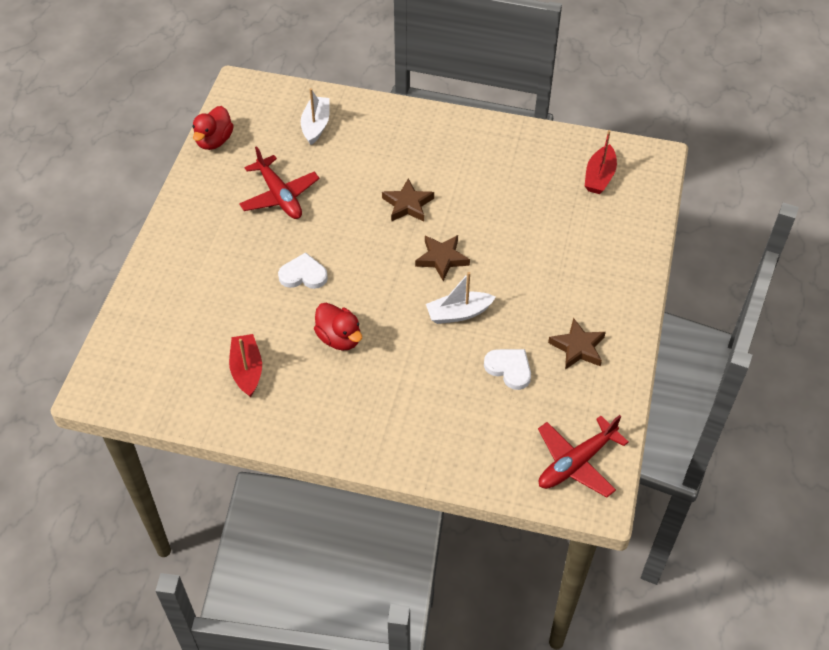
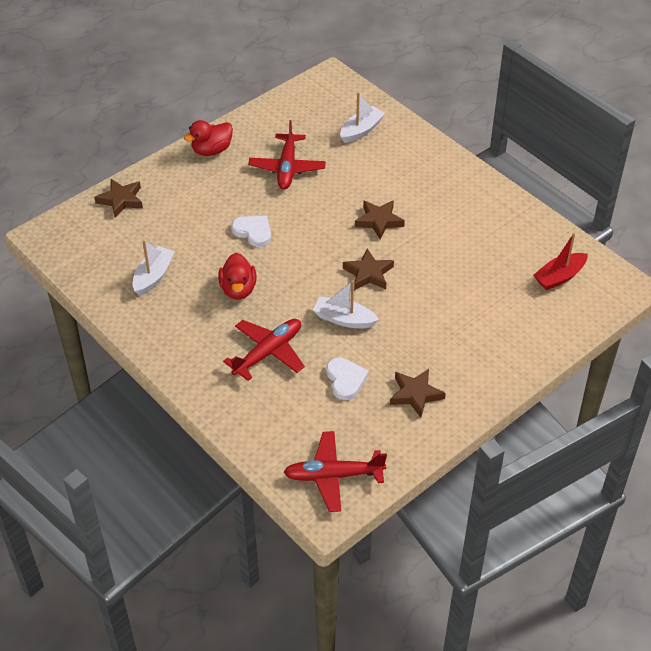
camera: 35 degrees right, 5 degrees down
(144, 311) = (121, 200): none -> brown star
(214, 141) = (275, 107): red duck -> red duck (211, 150)
(247, 370) = (153, 276): red boat -> white boat
(420, 383) = (268, 352): none -> red plane

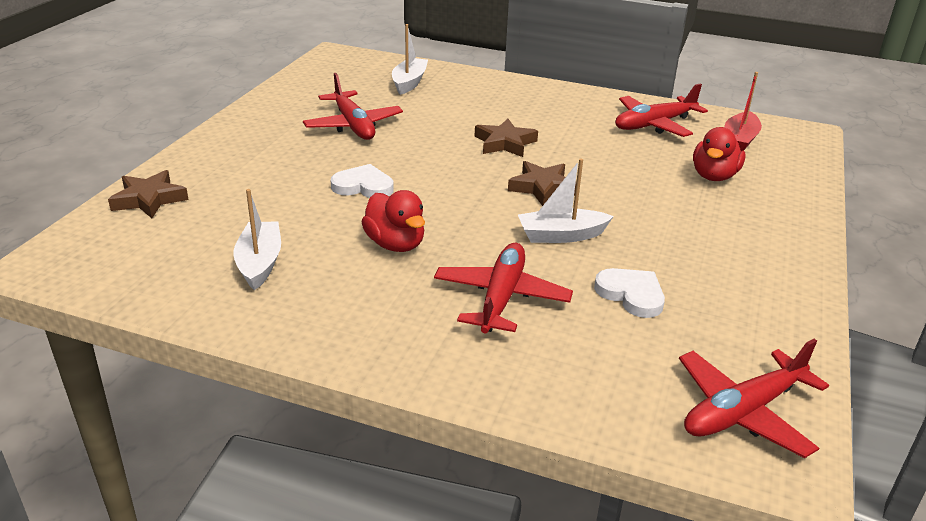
camera: 30 degrees left, 15 degrees down
(211, 150) = (243, 130): red duck -> red duck (714, 176)
(415, 394) = (730, 282): brown star -> none
(509, 238) = (654, 124): none -> red plane

